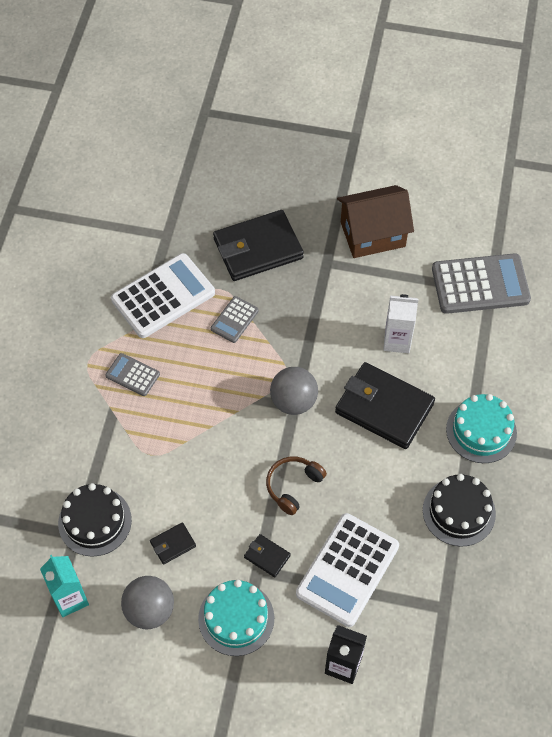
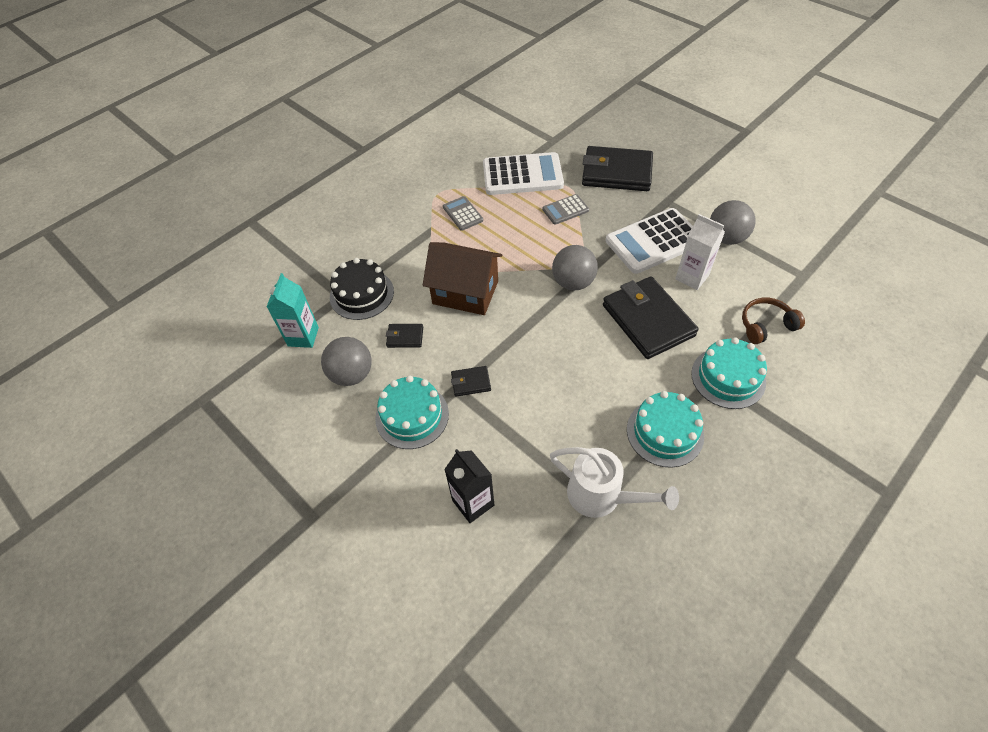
camera: 35 degrees right, 5 degrees down
(267, 556) = (471, 382): black wallet -> black wallet turned 75 degrees counterclockwise
(293, 486) = (530, 342): brown headphones -> brown headphones (766, 325)
(347, 570) = (531, 427): white calculator -> white calculator (654, 242)
(372, 234) = (719, 197): brown house -> brown house (465, 292)
(404, 280) = (726, 238): none -> grey ball
(442, 598) = (602, 496): none -> white watering can
(459, 512) = (665, 432): black cake -> turquoise cake
(480, 284) = (796, 267): grey calculator -> none

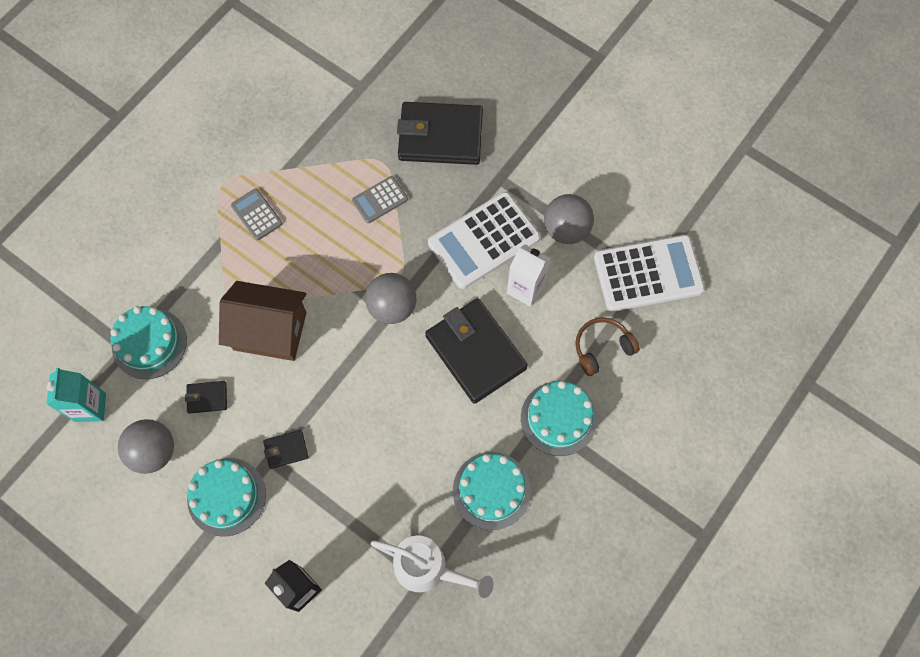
camera: 10 degrees left, 15 degrees up
(361, 294) = (149, 343): black cake -> turquoise cake
(522, 175) = (325, 147): white calculator -> white calculator (648, 273)

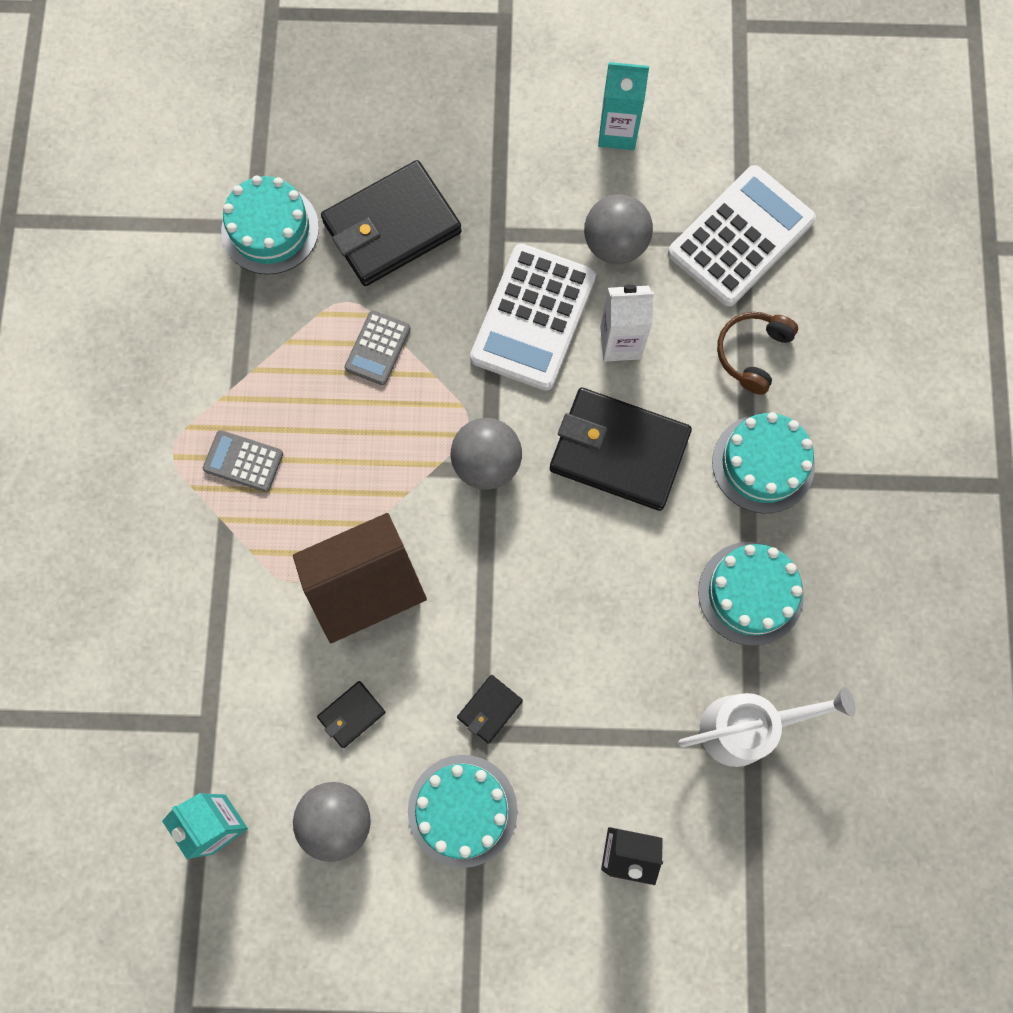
camera: 35 degrees left, 5 degrees up
(149, 343) = (232, 700): turquoise cake -> turquoise cake (270, 229)
(618, 164) = (617, 132): none -> turquoise carton

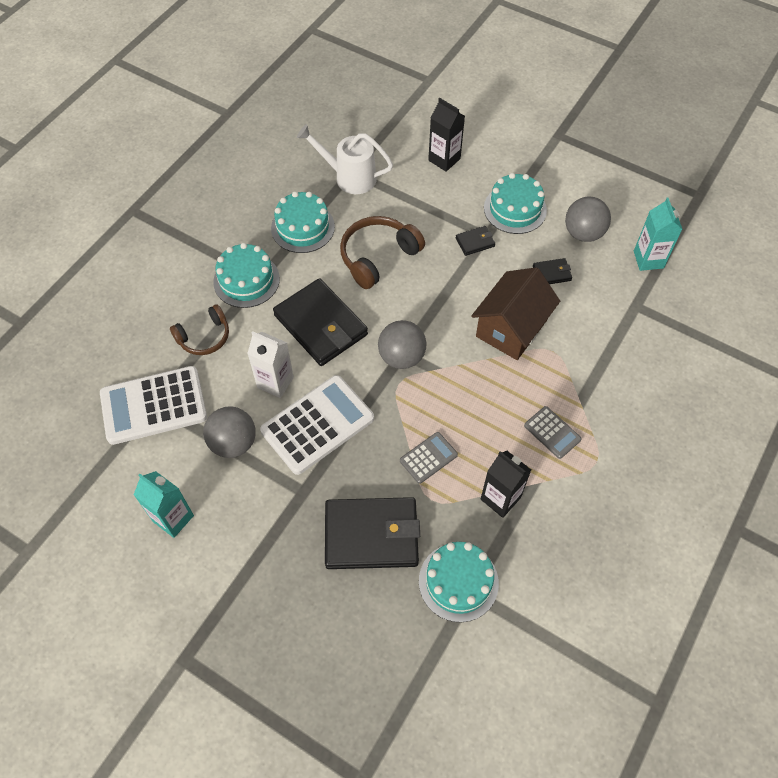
camera: 150 degrees left, 15 degrees down
(268, 344) = (500, 498): none -> black carton
(366, 587) = (511, 328): brown house -> brown house turned 60 degrees counterclockwise
(612, 603) = (378, 257): none -> brown headphones

